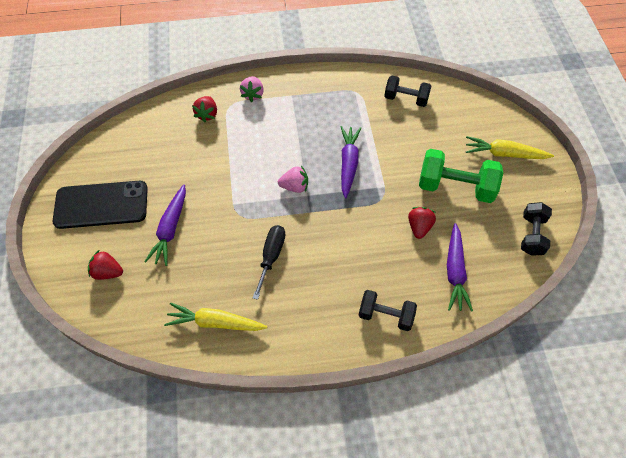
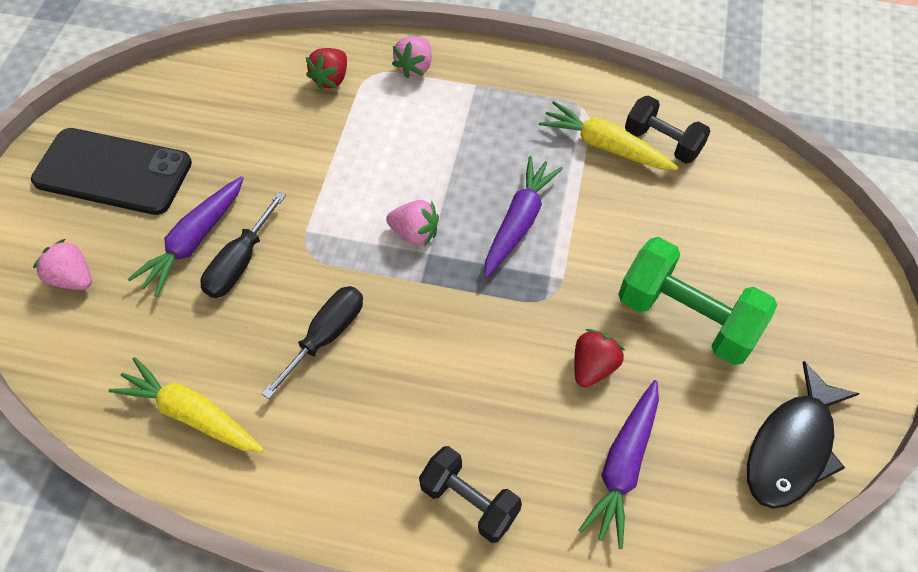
camera: 20 degrees right, 0 degrees up
(108, 272) = (73, 278): red strawberry -> pink strawberry
(203, 233) = (240, 262): none -> black screwdriver
(504, 154) = (799, 286): yellow carrot -> yellow carrot (604, 146)
(531, 235) = (791, 447): black dumbbell -> black fish

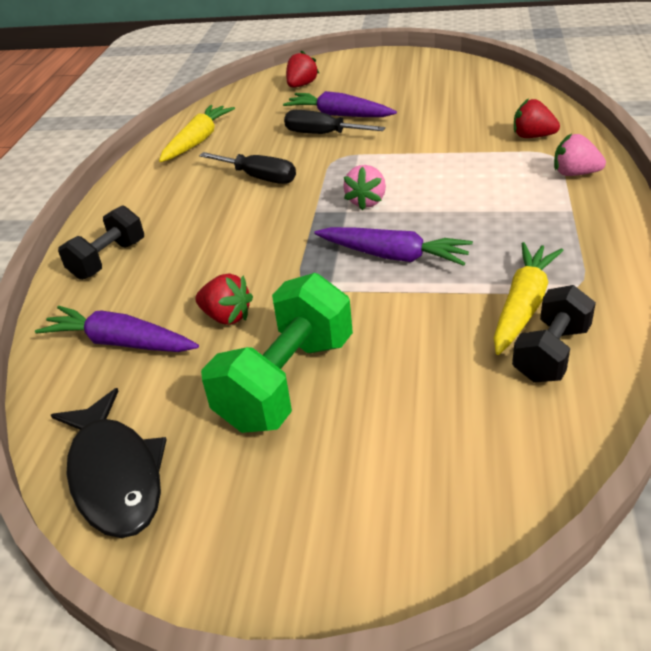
camera: 90 degrees right, 20 degrees down
(73, 278) = (301, 85): pink strawberry -> red strawberry
(113, 172) = (394, 78): black phone -> none
(791, 447) = (115, 475): black fish -> black fish turned 150 degrees counterclockwise

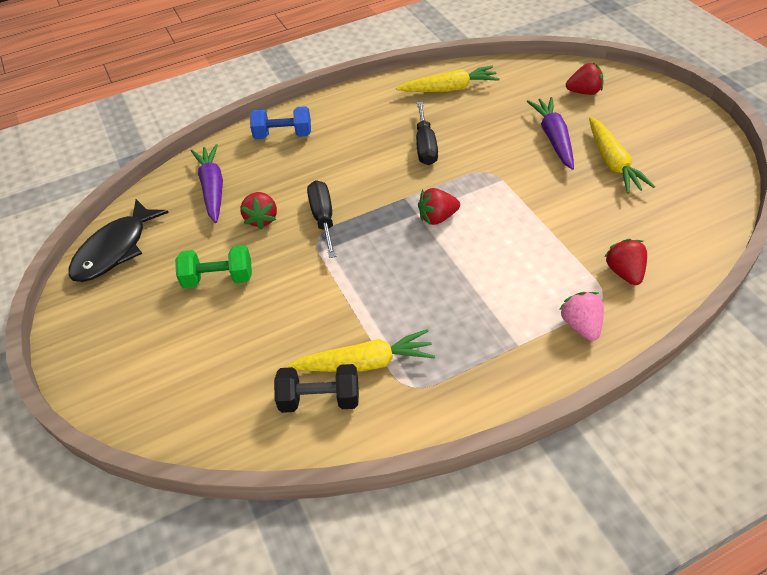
camera: 55 degrees right, 10 degrees up
(108, 260) = (283, 135): black dumbbell -> blue dumbbell
(287, 382) = (218, 279): green dumbbell -> green dumbbell, size x0.63
(322, 134) = (514, 145): black screwdriver -> black screwdriver (323, 218)
(366, 201) = (437, 218): pink strawberry -> red strawberry
(393, 256) = (378, 265): purple carrot -> none
(402, 101) = (612, 162): none -> yellow carrot

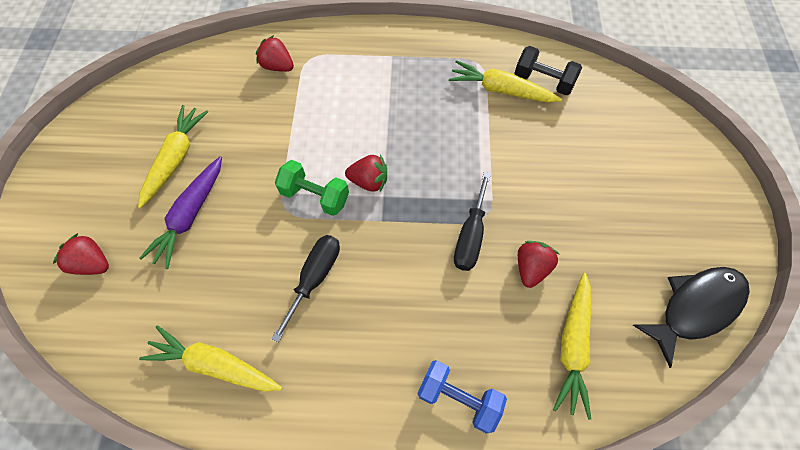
camera: 155 degrees left, 15 degrees up
(212, 188) = (572, 346): purple carrot -> yellow carrot
(218, 279) = (592, 216): green dumbbell -> green dumbbell (315, 196)
(581, 325) = (342, 48): pink strawberry -> none
(624, 272) = (277, 66): red strawberry -> red strawberry turned 105 degrees clockwise

